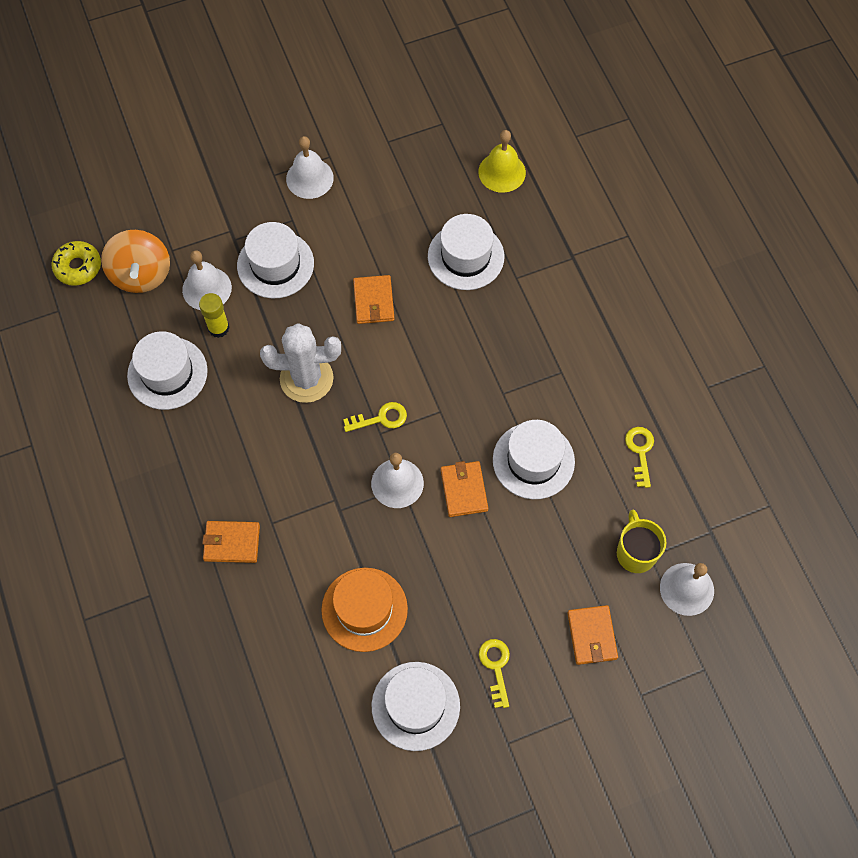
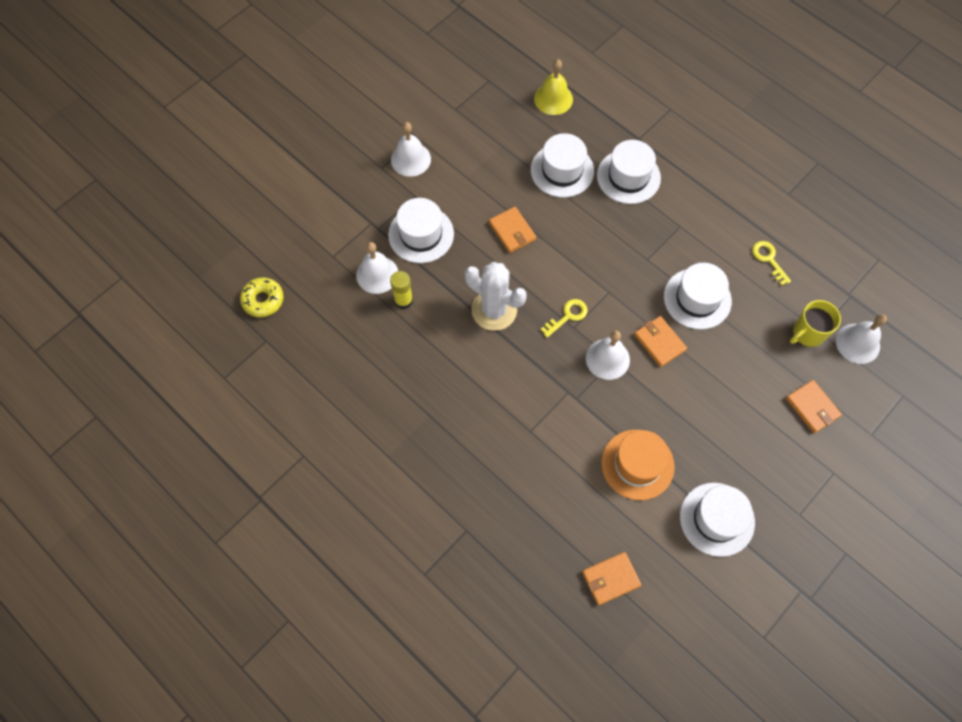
camera: 25 degrees left, 0 degrees up
(141, 274) = (318, 285): orange spinning top -> none
(167, 373) = (382, 352): white hat -> white hat (628, 177)
(231, 543) = (507, 460): orange wallet -> orange wallet (610, 579)
(306, 378) = (494, 310): white cactus -> white cactus turned 60 degrees clockwise
(496, 667) = (758, 462): yellow key -> none
(635, 552) = (807, 333): yellow mug -> yellow mug turned 90 degrees counterclockwise

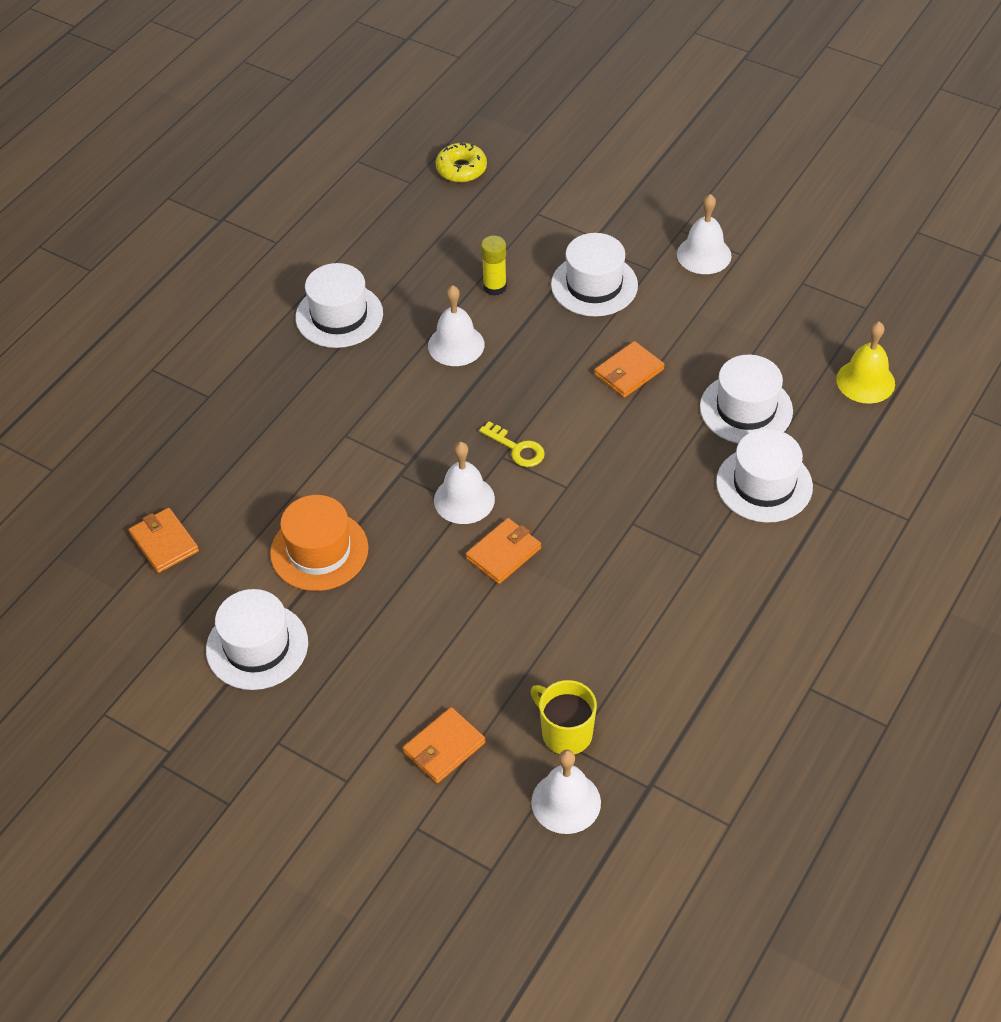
camera: 80 degrees right, 15 degrees down
(377, 274) = (524, 256): white bell -> white bell (456, 345)
(494, 310) = (505, 373): white cactus -> none
(697, 299) = (585, 589): white hat -> white hat (339, 315)
(768, 259) = (679, 672): yellow key -> none

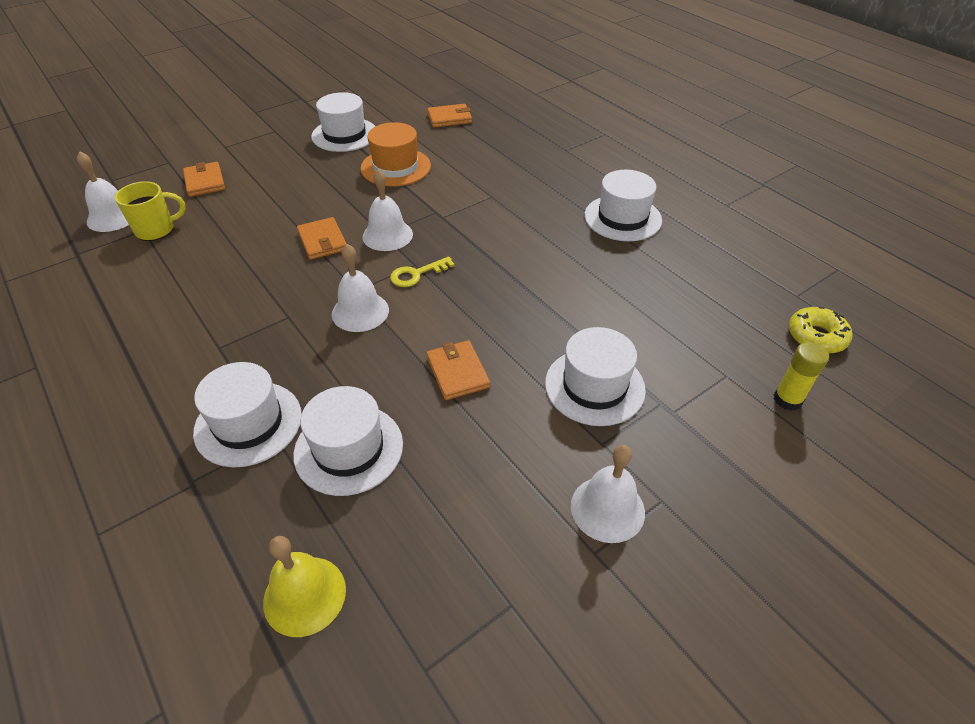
camera: 110 degrees right, 5 degrees down
(456, 345) = (556, 271): white bell -> white bell (360, 311)
(494, 287) = (621, 313): yellow glue stick -> yellow glue stick (787, 399)

